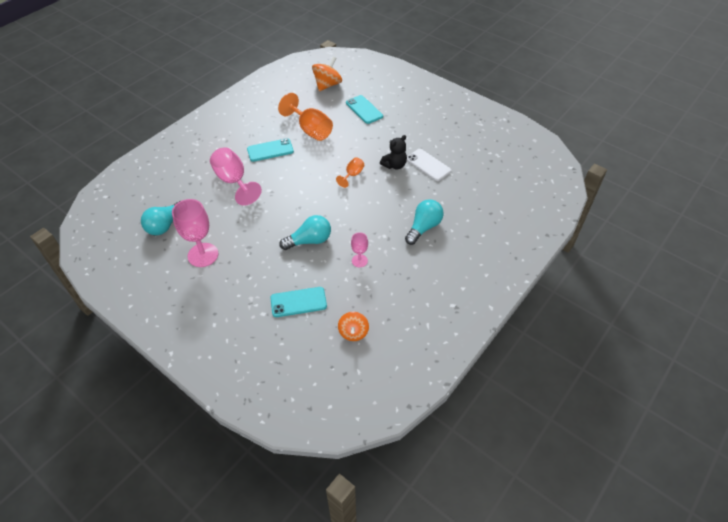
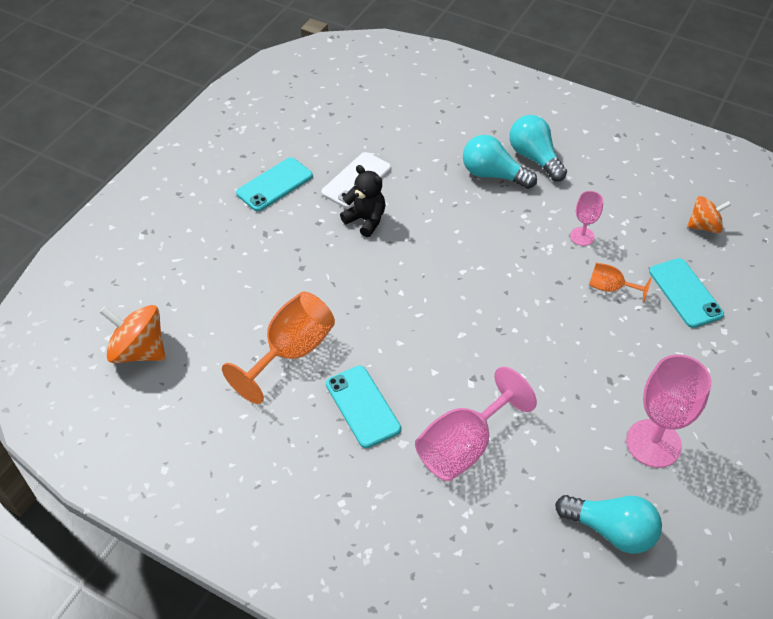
camera: 100 degrees left, 0 degrees up
(309, 241) = (567, 301): turquoise light bulb -> turquoise light bulb (534, 158)
(352, 175) = (402, 270): orange goblet -> orange goblet (610, 288)
(364, 109) = (218, 279): turquoise phone -> turquoise phone (274, 185)

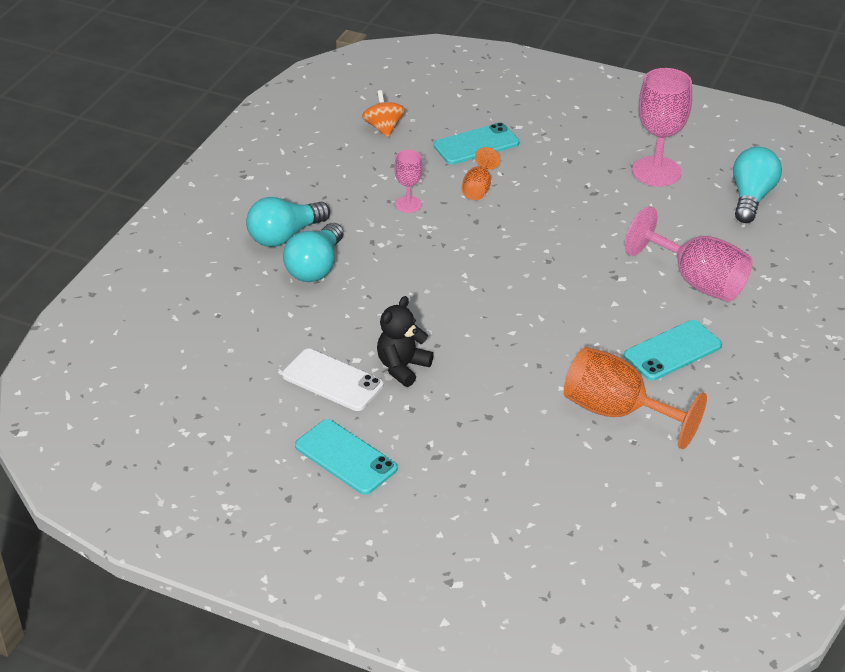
camera: 95 degrees left, 10 degrees down
(139, 351) = (650, 547): orange spinning top -> none

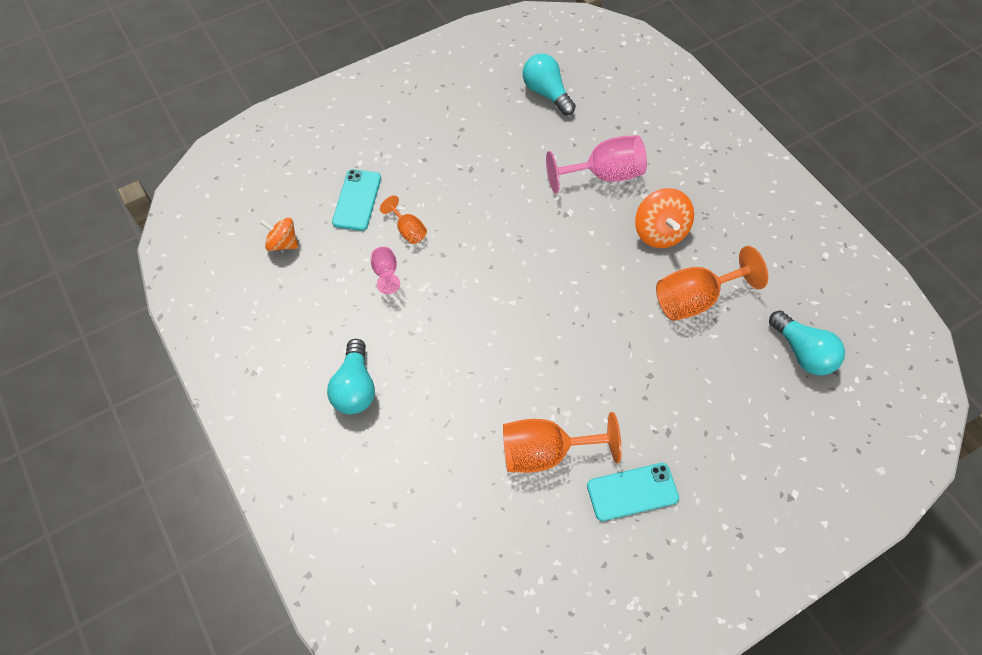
camera: 55 degrees left, 20 degrees up
(315, 267) = (410, 388): turquoise light bulb -> turquoise light bulb (802, 352)
(332, 380) = (545, 452): white phone -> orange goblet
(402, 367) = (564, 398): black teddy bear -> none
(656, 171) = (478, 122): pink goblet -> none
(672, 351) = (659, 232): turquoise phone -> orange spinning top

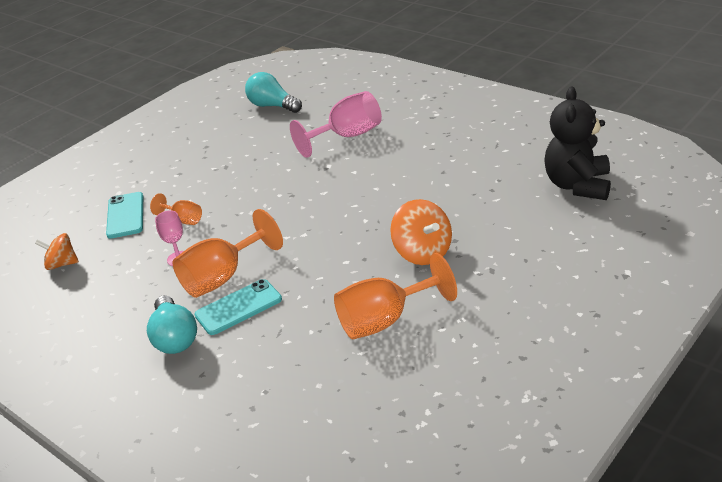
camera: 15 degrees left, 25 degrees down
(632, 491) = (481, 319): turquoise phone -> turquoise phone (238, 307)
(659, 232) = (414, 154): orange spinning top -> orange spinning top (423, 252)
(695, 299) = (467, 183): orange goblet -> orange goblet (223, 277)
(802, 352) = (578, 185): turquoise light bulb -> black teddy bear

